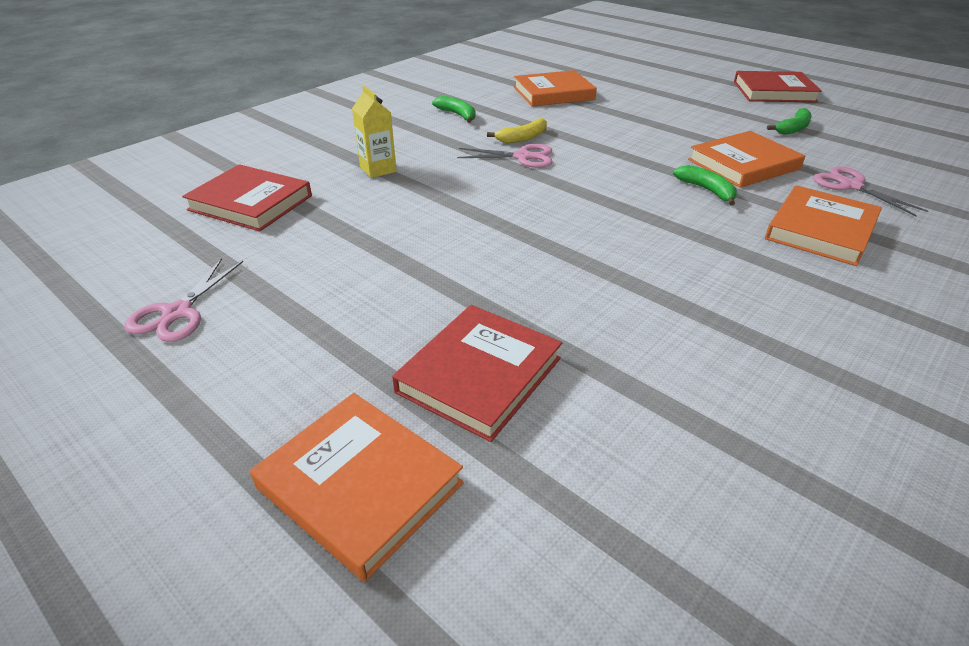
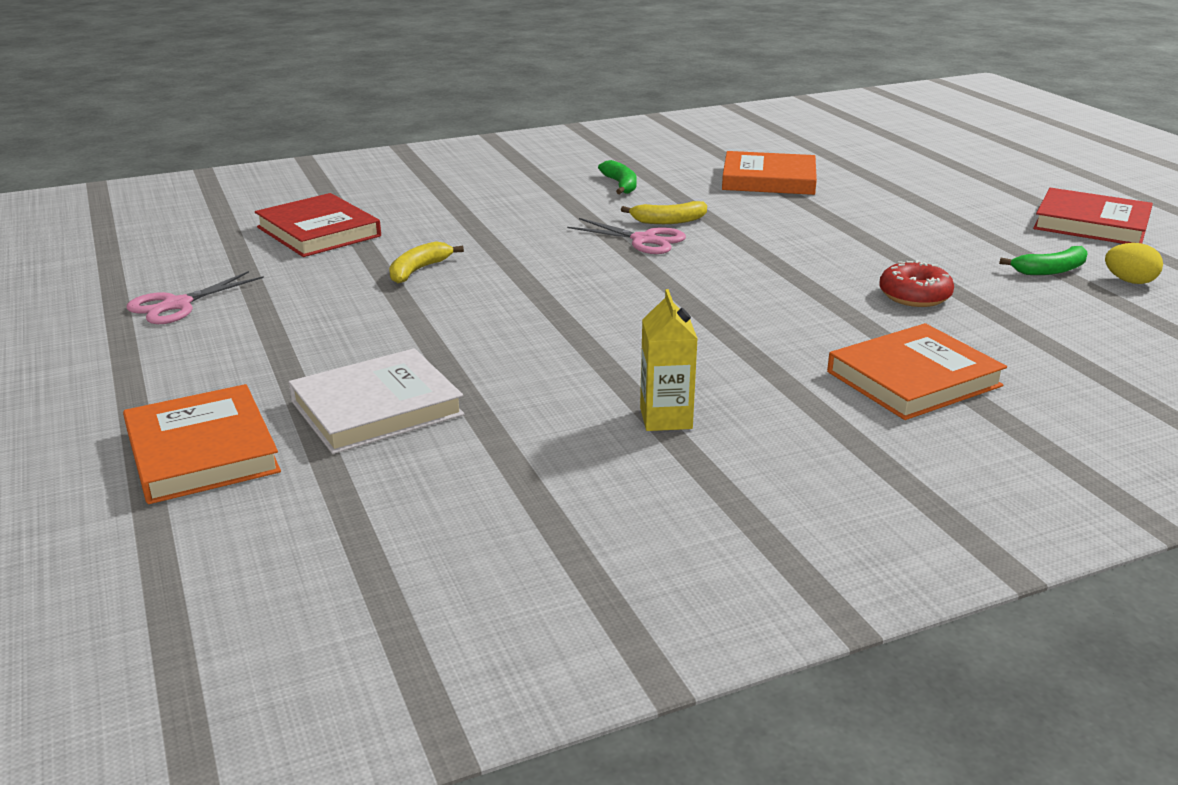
camera: 25 degrees right, 10 degrees down
(376, 221) = (418, 270): none -> yellow banana
(378, 169) = (471, 224): yellow carton -> yellow carton (666, 418)
(479, 375) = (376, 408): red book -> white book
(707, 190) = (824, 313): green banana -> none
(743, 164) = (914, 296): orange book -> red donut
(841, 127) = (1129, 281): none -> yellow egg
(851, 186) = (1032, 345): pink scissors -> none

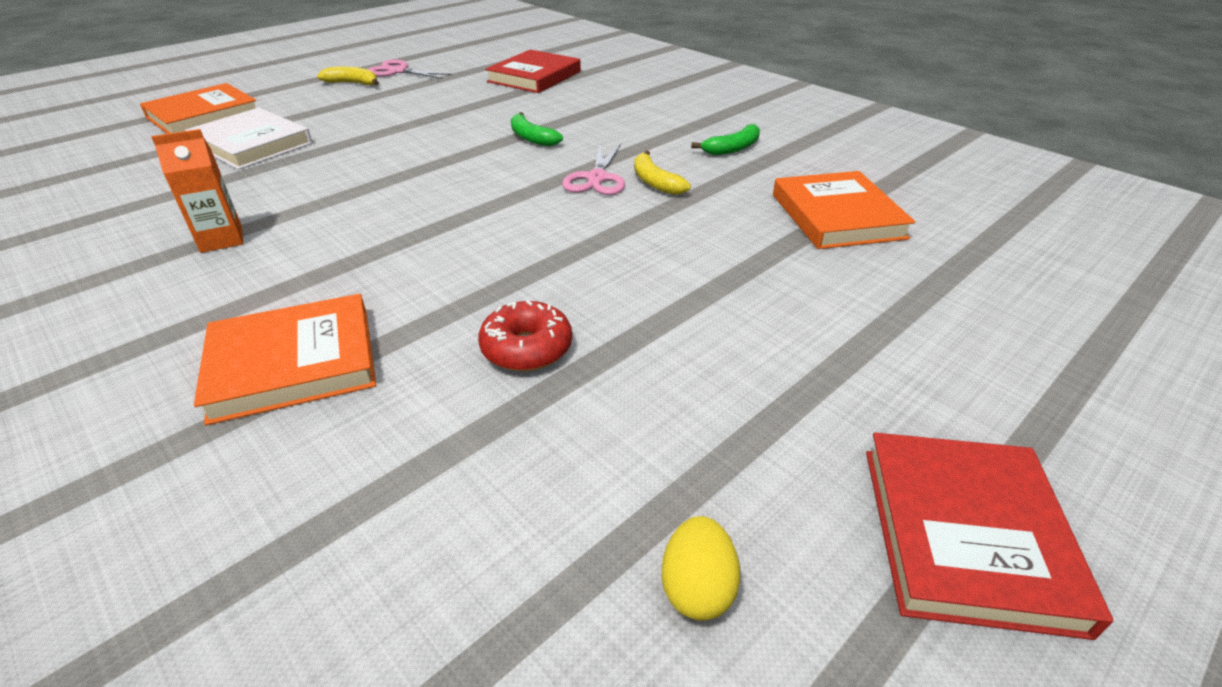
camera: 70 degrees right, 10 degrees up
(418, 270) = (481, 114): yellow banana -> yellow banana (353, 83)
(666, 418) = (221, 239): yellow carton -> orange carton
(913, 379) = (293, 363): orange book -> orange book turned 60 degrees counterclockwise
(1050, 270) = (688, 477): green banana -> green banana (531, 138)

